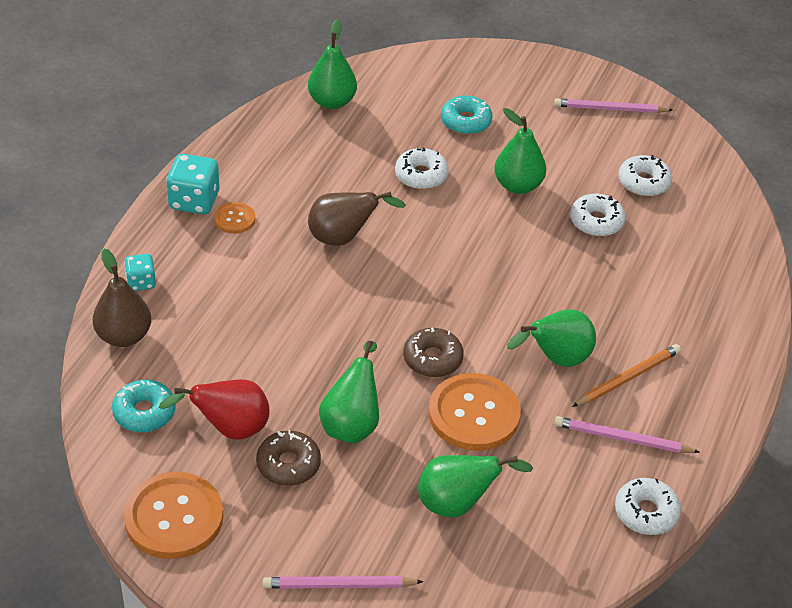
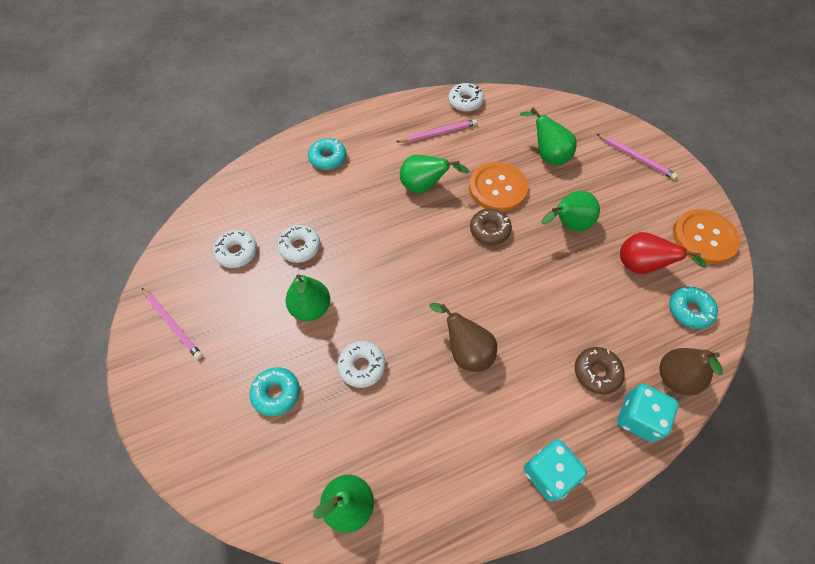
camera: 135 degrees left, 15 degrees up
(141, 282) = (638, 418): turquoise dice -> turquoise dice, size x1.69
(234, 219) = (529, 428): orange button -> none
(288, 464) = (620, 226): brown donut -> brown donut (596, 372)
(622, 439) = (438, 133): pink pencil -> pink pencil turned 75 degrees counterclockwise
(627, 378) = (400, 155): orange pencil -> none
(697, 319) = (328, 158): none -> turquoise donut

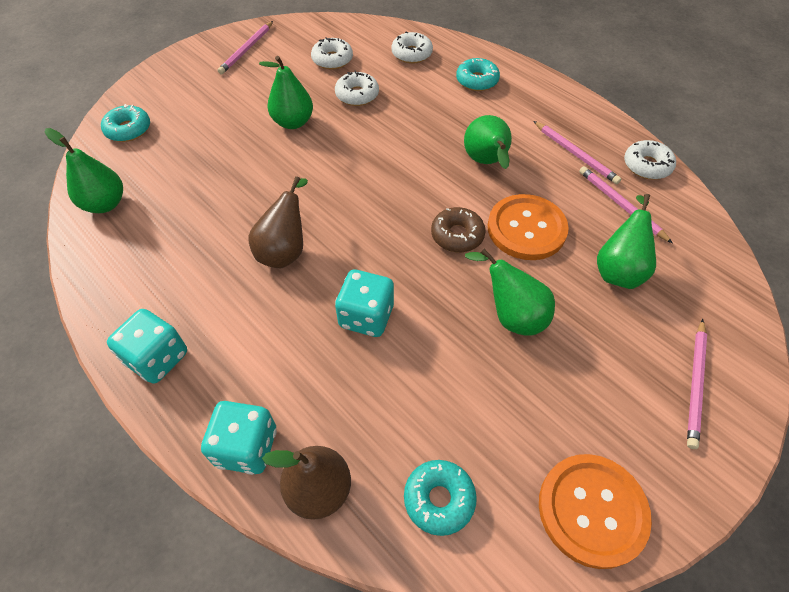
camera: 70 degrees right, 5 degrees down
(276, 393) = (200, 127): turquoise donut -> turquoise donut (128, 129)
(362, 366) = (242, 174): white donut -> white donut (411, 54)
(495, 130) = (620, 205): none -> pink pencil
(546, 311) = (366, 316): none -> turquoise dice
(596, 372) = (297, 387): brown donut -> none
(641, 266) = (488, 420): red pear -> none

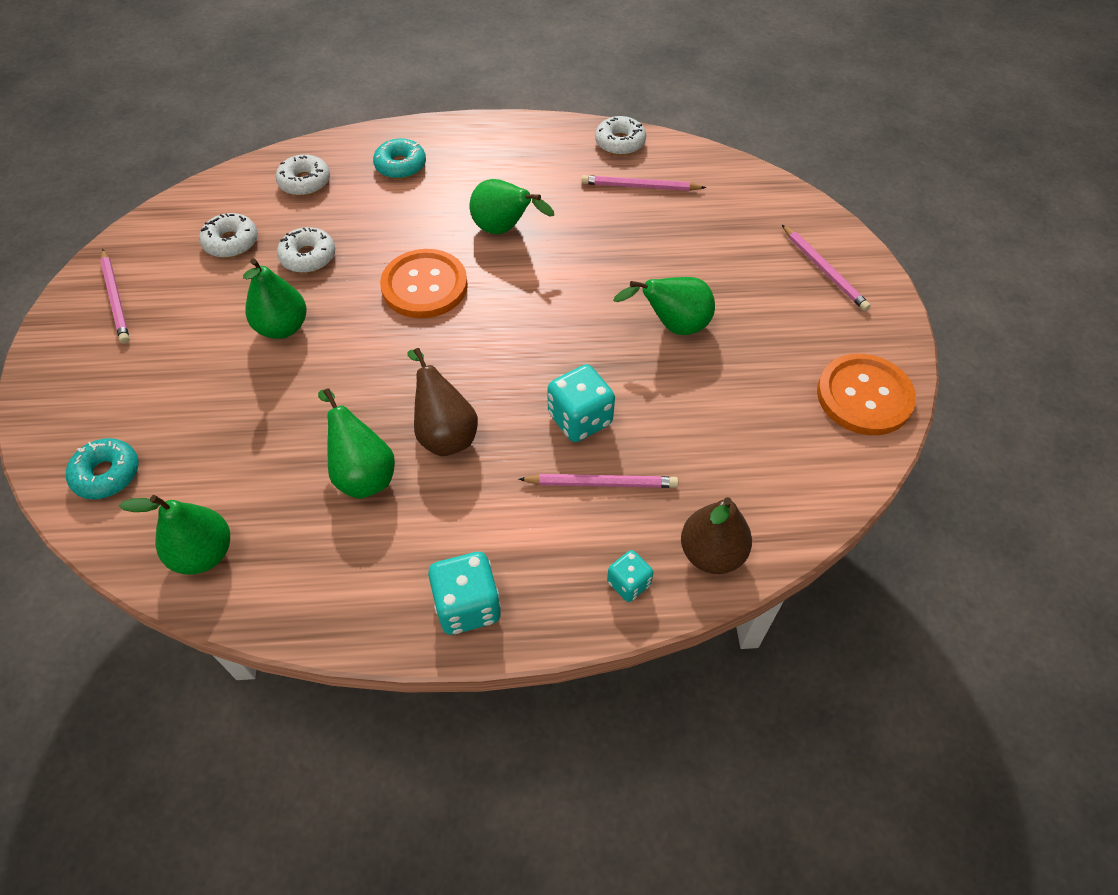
camera: 50 degrees left, 0 degrees up
(247, 447) = (628, 583): turquoise dice -> turquoise dice, size x0.59
(439, 499) = (784, 479): turquoise donut -> none
(457, 235) = (560, 303): brown donut -> none
(526, 229) = (601, 257): orange button -> orange button (424, 286)
(575, 154) = (561, 171): pink pencil -> pink pencil (601, 483)
(618, 270) = (695, 235): green pear -> green pear (362, 473)

